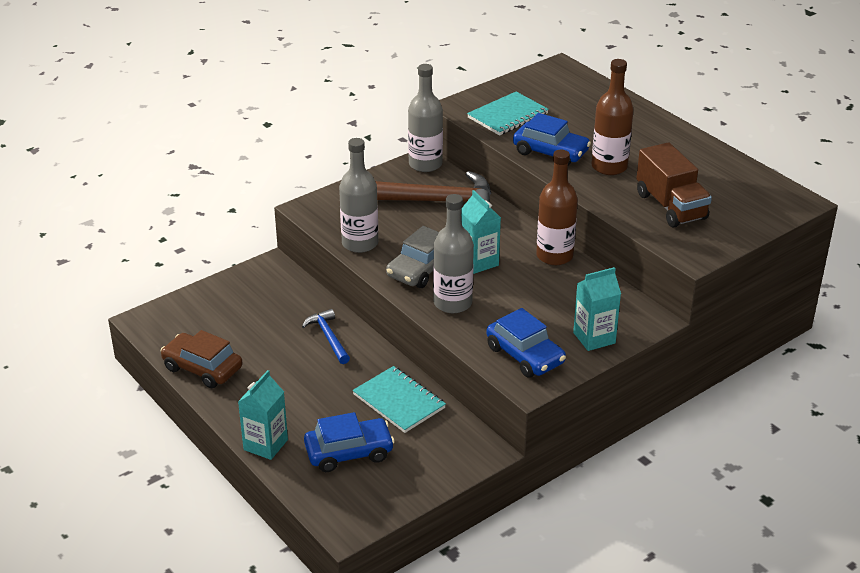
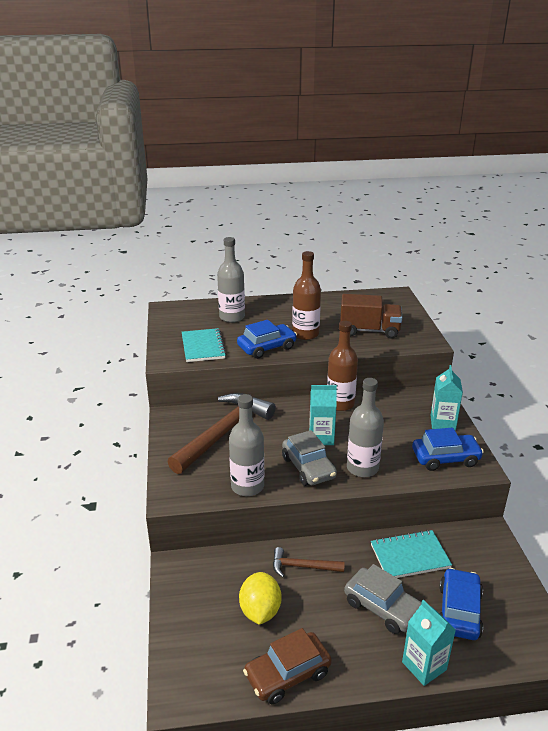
camera: 60 degrees left, 5 degrees down
(257, 331) = (260, 611): none -> yellow lemon
(316, 401) = (382, 607): none -> grey car
(328, 337) = (302, 566): blue hammer -> brown hammer
(425, 164) = (175, 416): grey bottle -> grey bottle (232, 317)

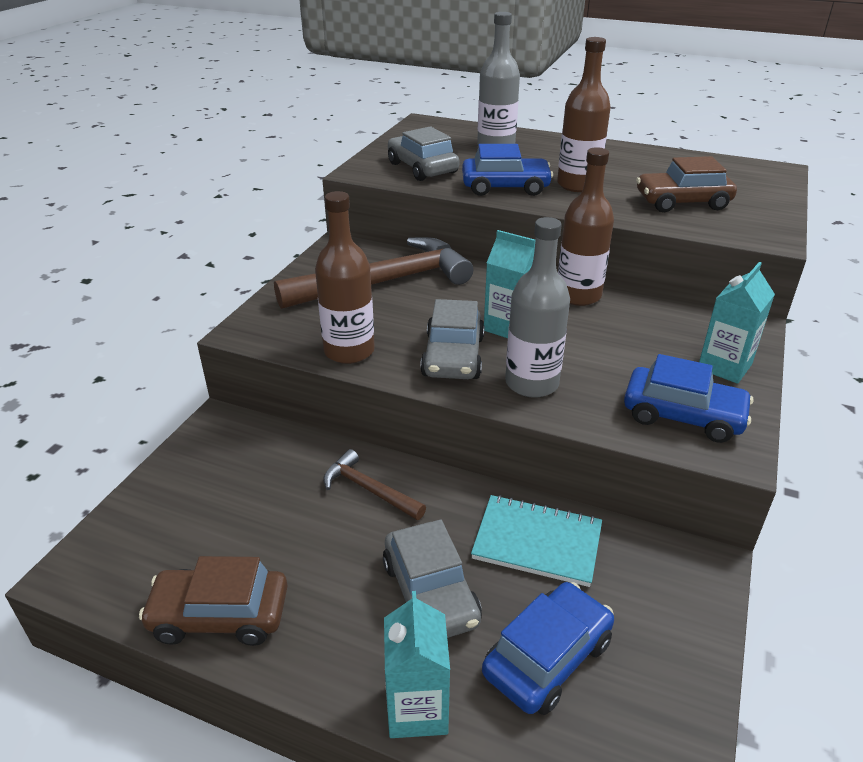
camera: 30 degrees right, 5 degrees up
(203, 347) = (422, 168): turquoise notebook -> grey car
(247, 486) = (349, 351): grey bottle -> brown bottle
(260, 611) = (263, 519): yellow lemon -> none
(369, 330) = (682, 202): brown truck -> brown car

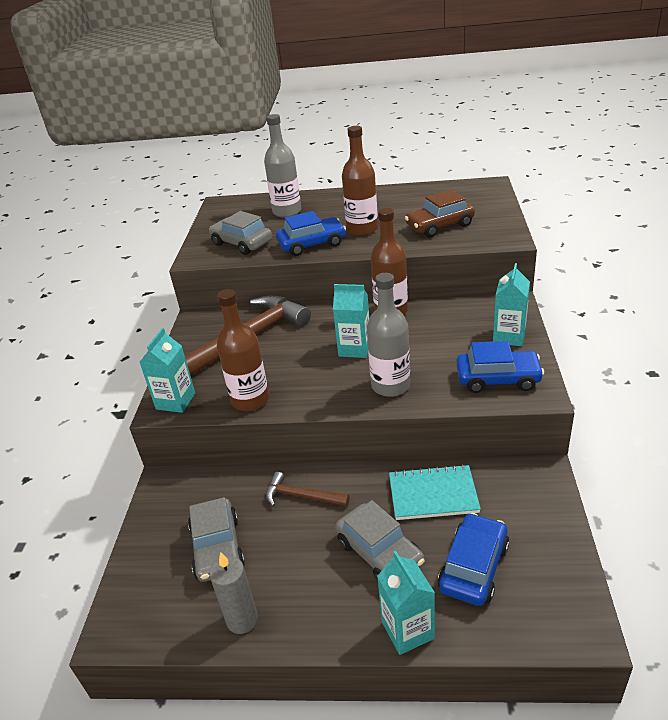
camera: 15 degrees left, 0 degrees up
(220, 615) = (242, 620): brown car -> grey candle
(264, 328) = (175, 401): none -> turquoise carton
(453, 356) = (327, 382): grey car -> grey car (217, 548)

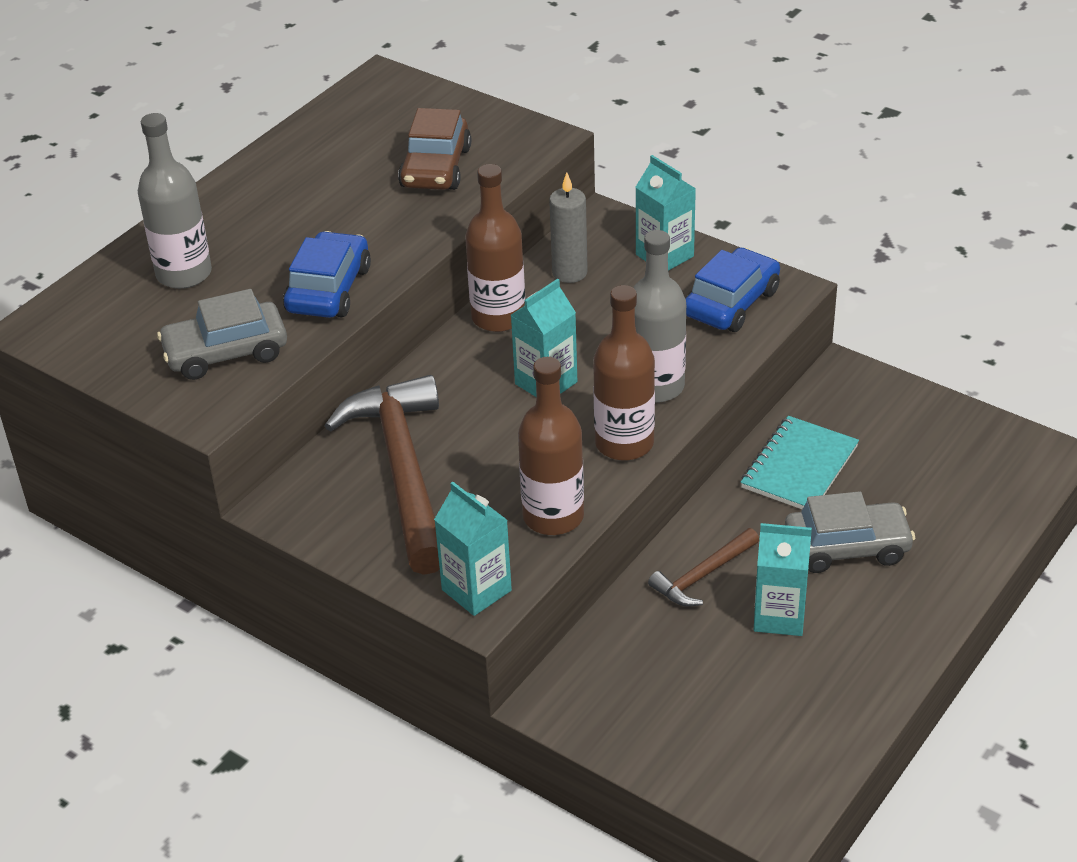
camera: 60 degrees left, 5 degrees up
(217, 548) = (722, 683): grey car -> none
(242, 620) = (850, 697): grey candle -> grey candle (569, 273)
(362, 229) = (351, 231): brown bottle -> brown bottle (624, 443)
(408, 630) = (961, 571): turquoise carton -> turquoise carton (779, 616)
(474, 567) = (923, 487): blue car -> none

